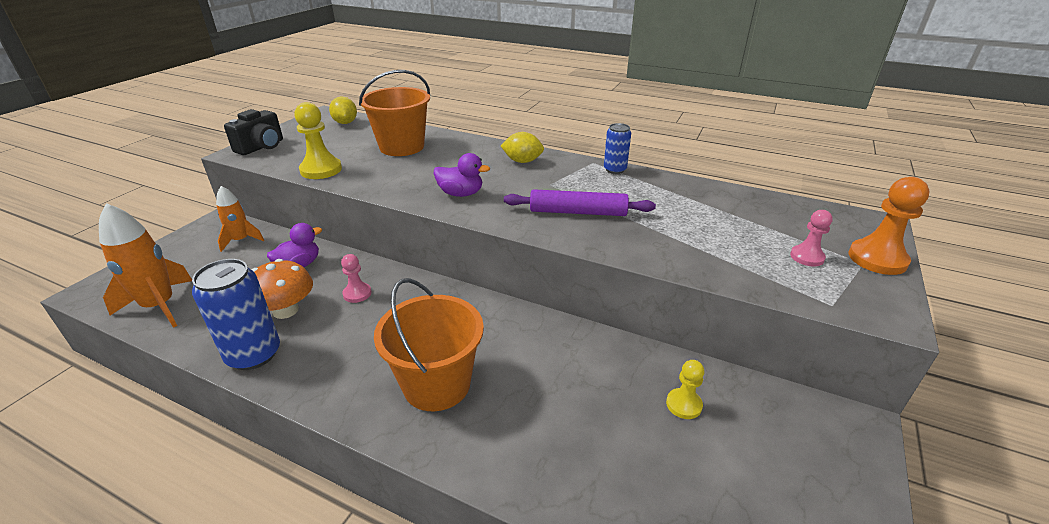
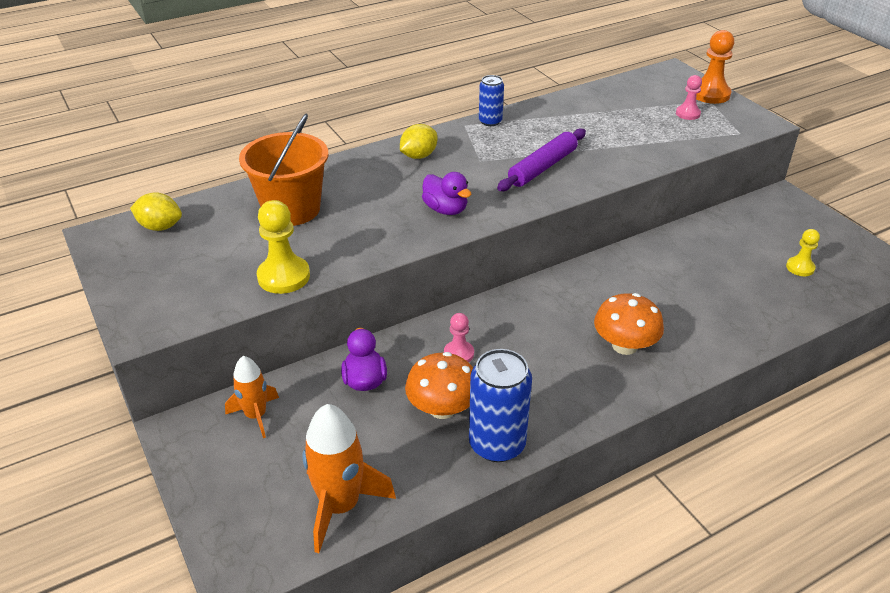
camera: 55 degrees left, 5 degrees up
(261, 147) = (150, 307): black camera -> none
(437, 384) = (624, 345): orange bucket -> orange mushroom
(461, 194) = (445, 209): purple duck -> purple duck turned 90 degrees clockwise
(683, 404) = (726, 246): yellow pawn -> yellow pawn (800, 267)

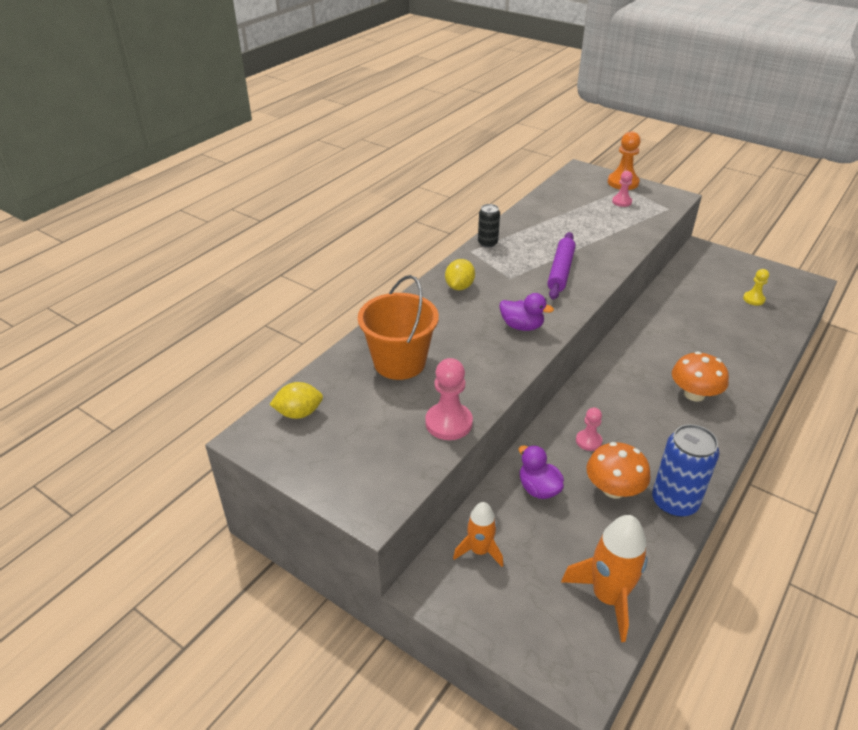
camera: 25 degrees left, 0 degrees up
(284, 276) = (448, 423): yellow pawn -> pink pawn
(490, 121) = (487, 243): blue can -> black can

